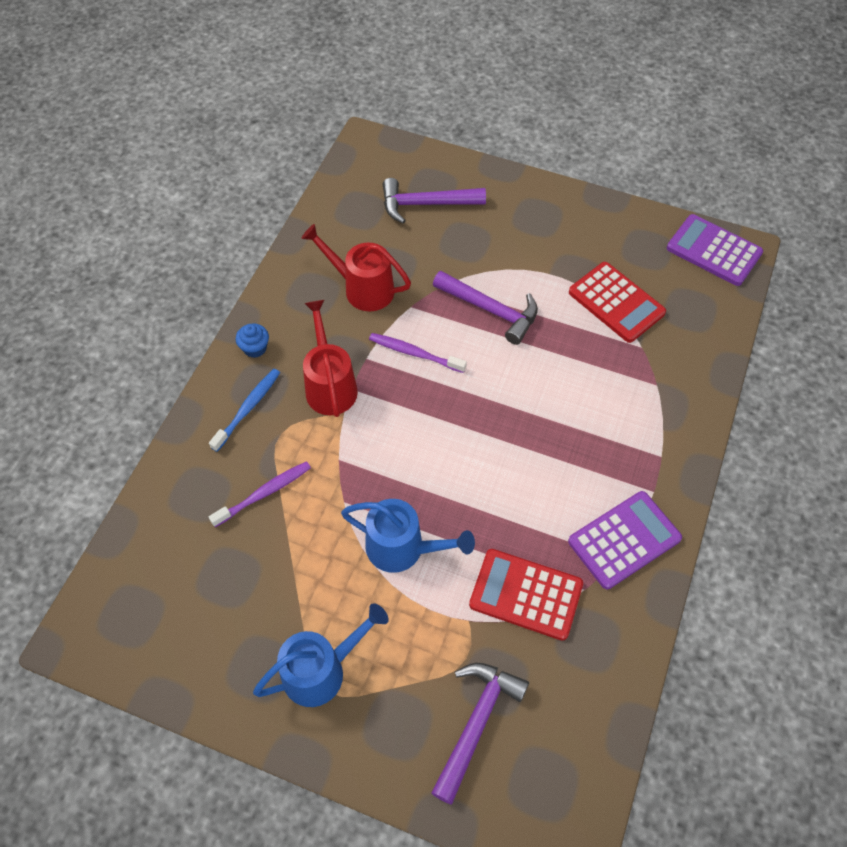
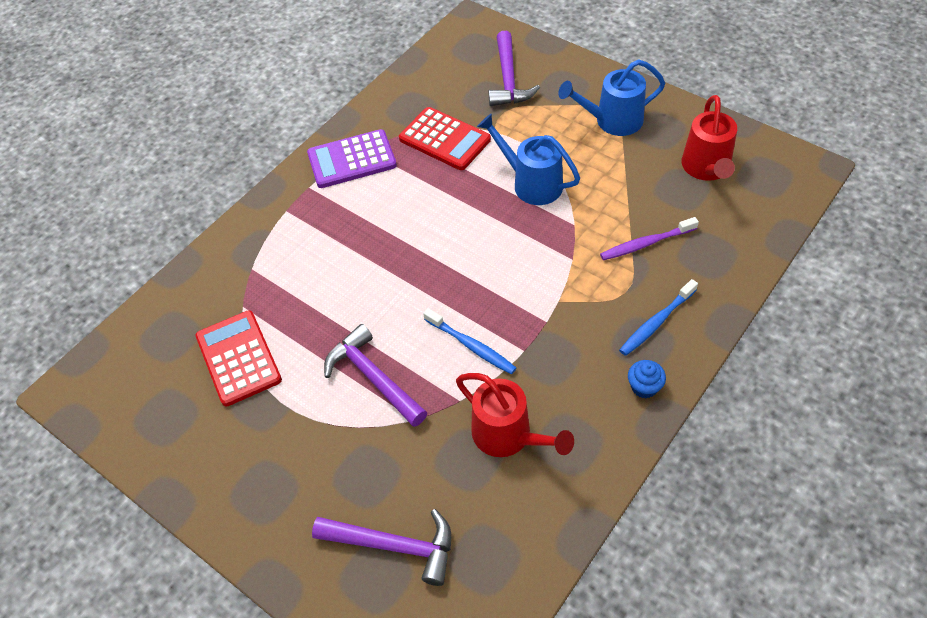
camera: 160 degrees left, 5 degrees down
(330, 385) = (568, 330): red watering can -> red watering can (706, 169)
(414, 353) = (471, 346): purple toothbrush -> blue toothbrush
(476, 723) = (508, 79): purple hammer -> purple hammer turned 45 degrees counterclockwise
(713, 251) = (97, 397): purple calculator -> none

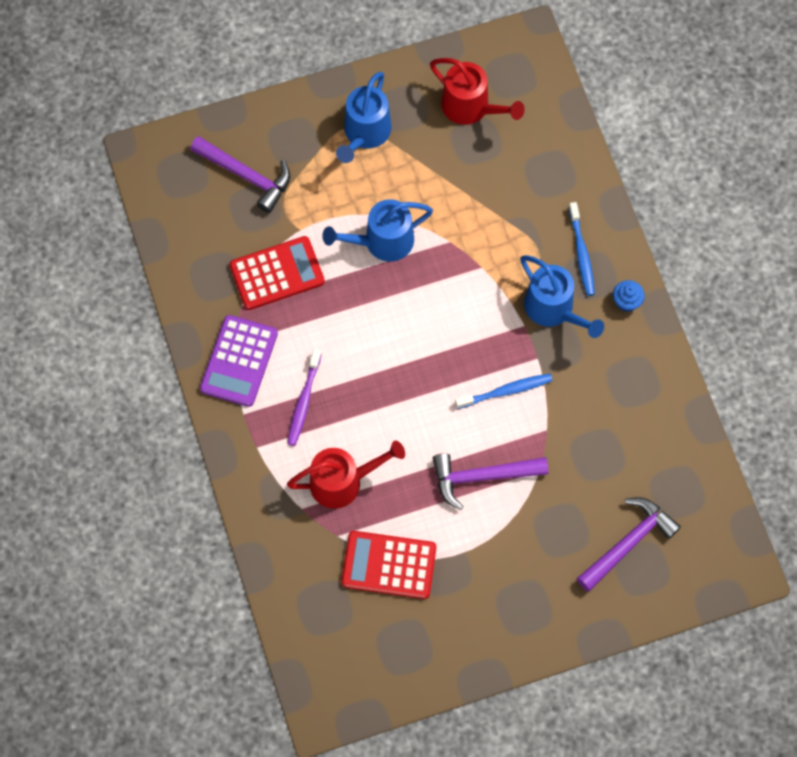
camera: 60 degrees left, 15 degrees up
(508, 436) = (599, 416): red watering can -> red watering can (343, 481)
(582, 335) = (554, 310): none -> blue watering can
(646, 243) = (508, 206): purple toothbrush -> purple toothbrush (304, 401)

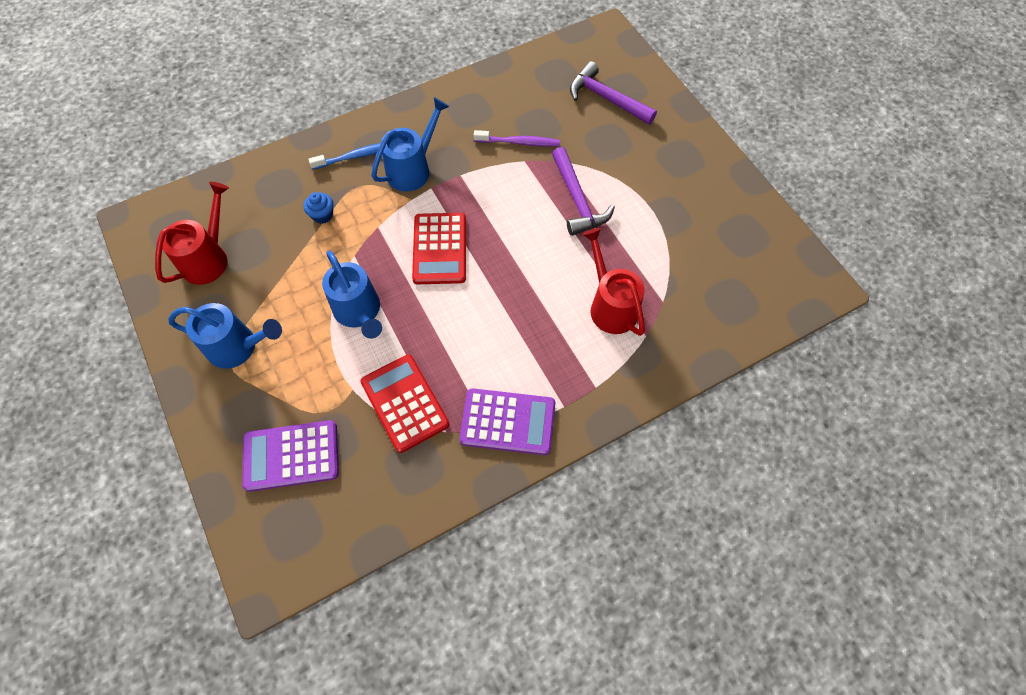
camera: 100 degrees left, 5 degrees down
(247, 176) = (291, 456): purple hammer -> purple calculator
(304, 401) = (538, 353): purple toothbrush -> purple toothbrush (519, 142)
(389, 565) = (677, 257): red calculator -> red calculator (440, 249)
(506, 391) = (495, 193): blue toothbrush -> none
(626, 301) = (398, 121): blue cupcake -> blue cupcake (322, 215)

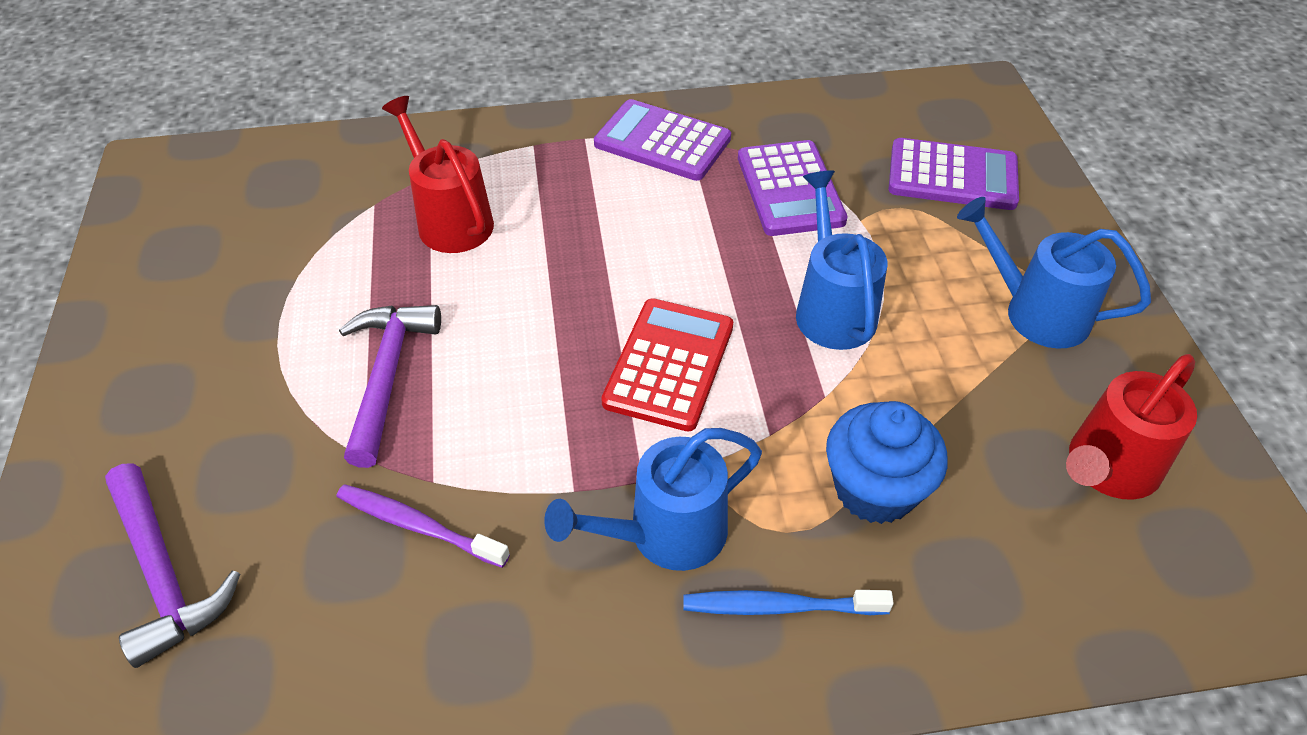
camera: 160 degrees left, 15 degrees down
(322, 215) = (875, 489): blue cupcake -> blue cupcake, size x1.89
(404, 403) = (790, 189): red calculator -> purple calculator
(610, 305) = (449, 219): red watering can -> red watering can turned 150 degrees clockwise

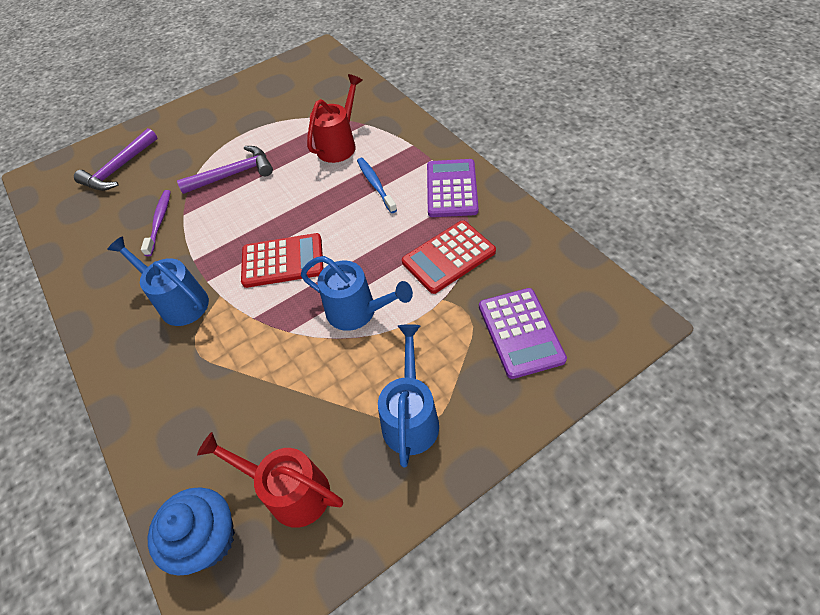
camera: 70 degrees right, 5 degrees up
(780, 607) = (151, 360): blue toothbrush -> blue toothbrush (375, 185)
(790, 189) = (448, 257): purple calculator -> red calculator
(832, 308) = (358, 312): blue watering can -> blue watering can turned 60 degrees clockwise
(875, 489) = (233, 375): blue cupcake -> blue cupcake (208, 539)

